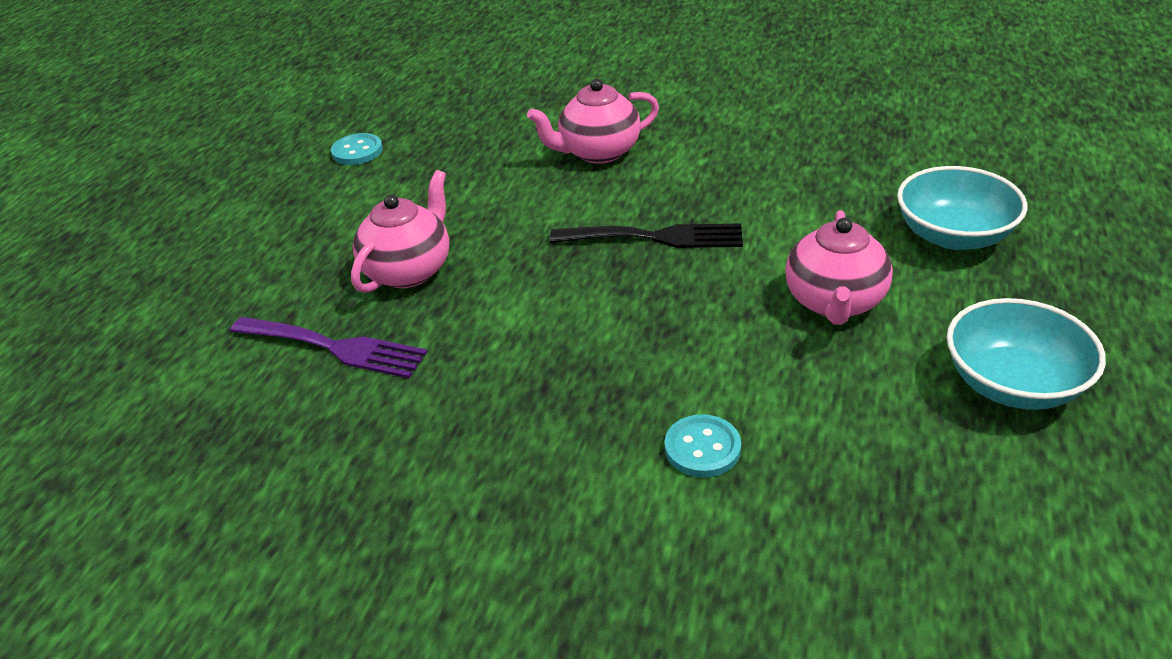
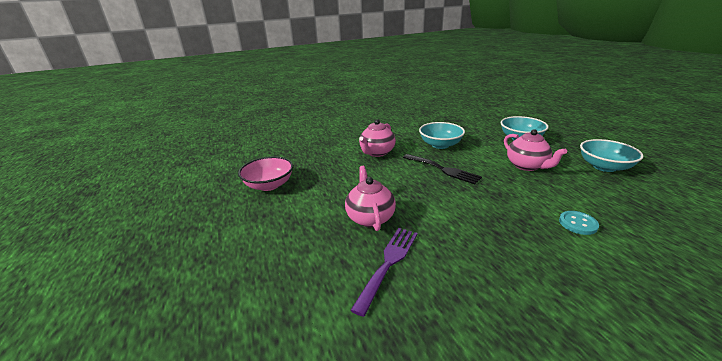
camera: 40 degrees left, 10 degrees down
(335, 347) = (388, 263): purple fork -> purple fork turned 45 degrees counterclockwise
(357, 151) = (269, 185): turquoise button -> pink bowl
(656, 237) = (443, 169): black fork -> black fork turned 75 degrees clockwise
(744, 181) = (440, 145): none -> turquoise bowl

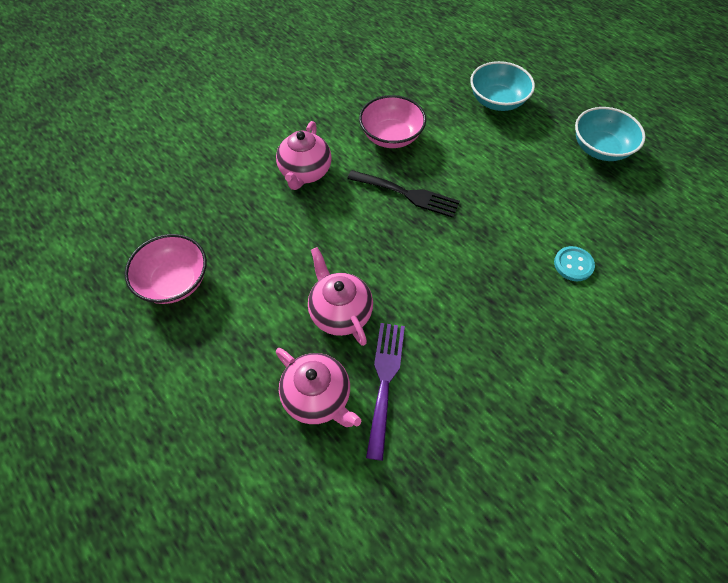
camera: 20 degrees left, 30 degrees up
(440, 145) = (391, 136): turquoise bowl -> pink bowl
(527, 166) = (511, 165): pink teapot -> pink teapot (318, 397)

